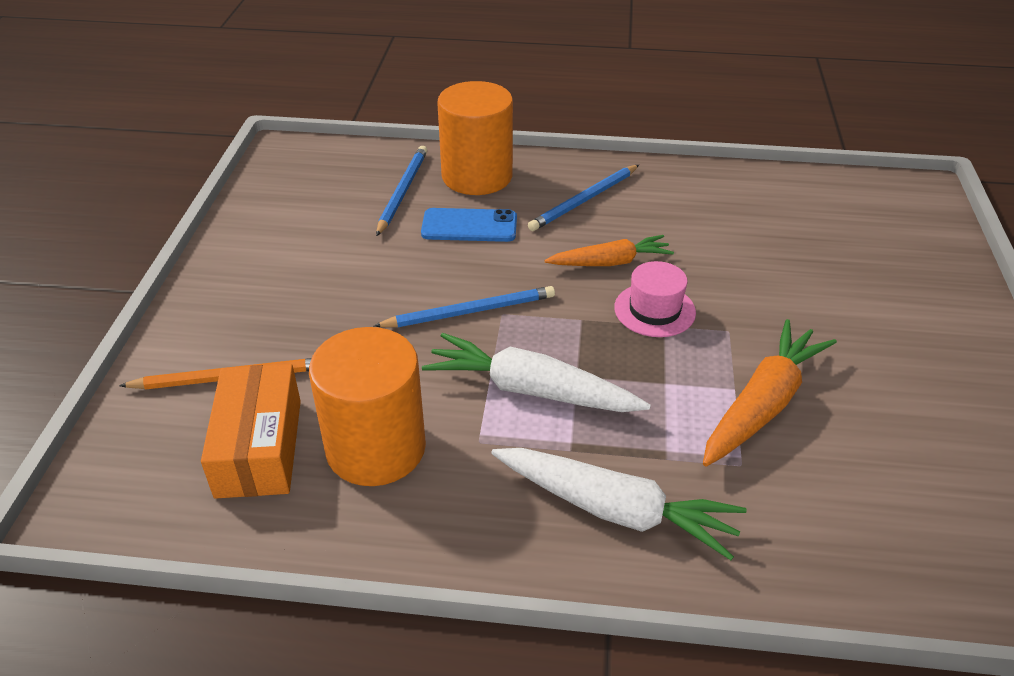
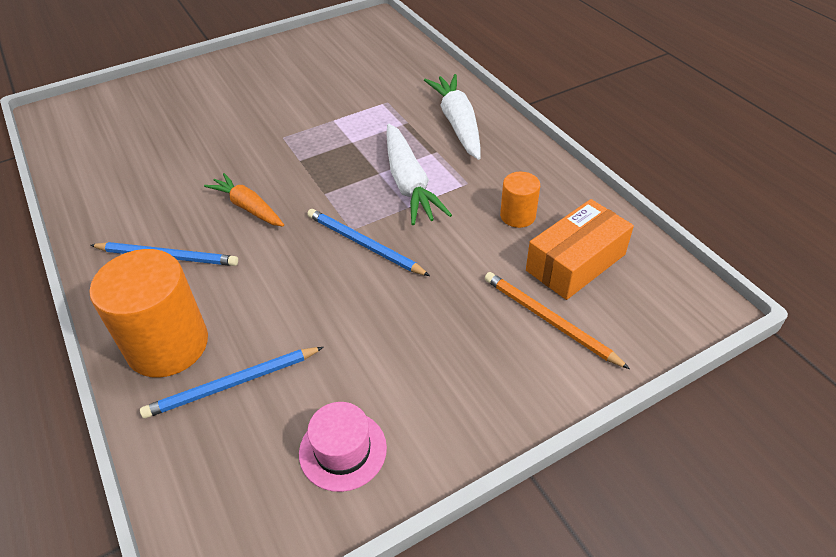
camera: 125 degrees left, 5 degrees up
(376, 448) = (517, 216): orange cylinder -> orange cylinder, size x0.52
(469, 226) = (256, 304): blue phone -> none
(654, 310) = (287, 169): pink hat -> pink hat (343, 450)
(763, 404) = (337, 108): orange carrot -> none

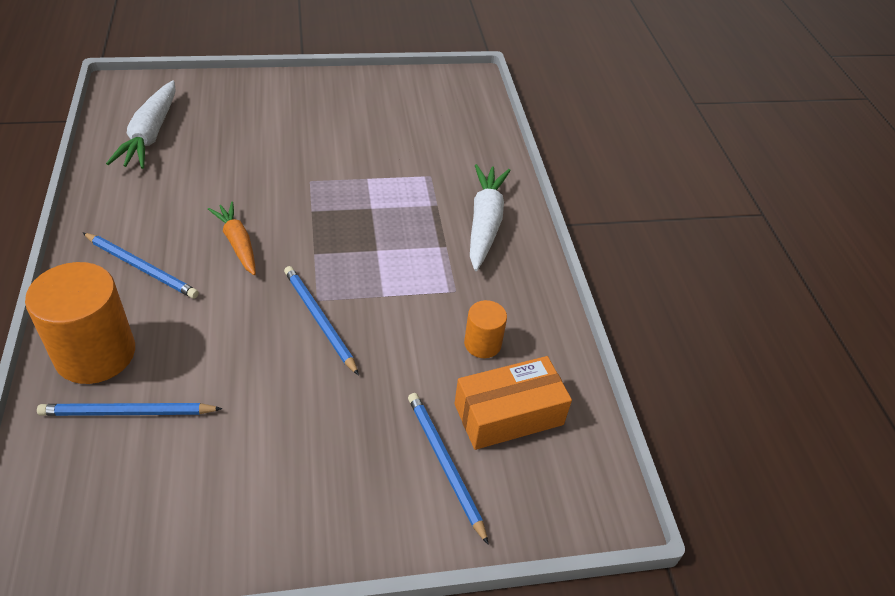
camera: 15 degrees right, 0 degrees up
(343, 450) = (184, 513): pink hat -> none
(409, 183) = (398, 271): white carrot -> white carrot (150, 134)
(549, 320) = (445, 464): orange pencil -> blue pencil

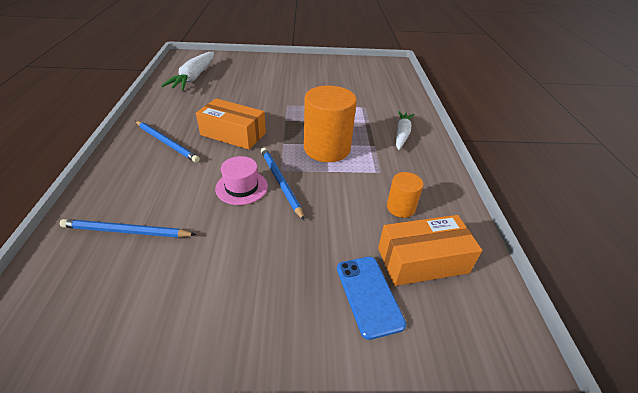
camera: 10 degrees right, 5 degrees down
(95, 354) = (118, 191): orange cylinder -> orange cylinder (327, 149)
(237, 243) = (233, 134): orange carrot -> orange box
(267, 332) = (241, 187): none -> pink hat
(445, 464) = (368, 295): blue pencil -> blue phone
(485, 223) = (402, 134): white carrot -> white carrot, size x0.66

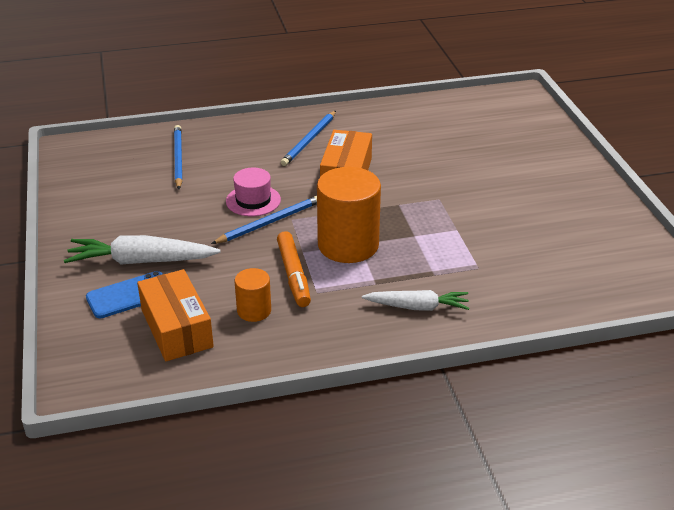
camera: 80 degrees right, 5 degrees down
(194, 77) = (464, 117): white carrot -> white carrot (141, 261)
(357, 180) = (294, 275): none -> orange marker

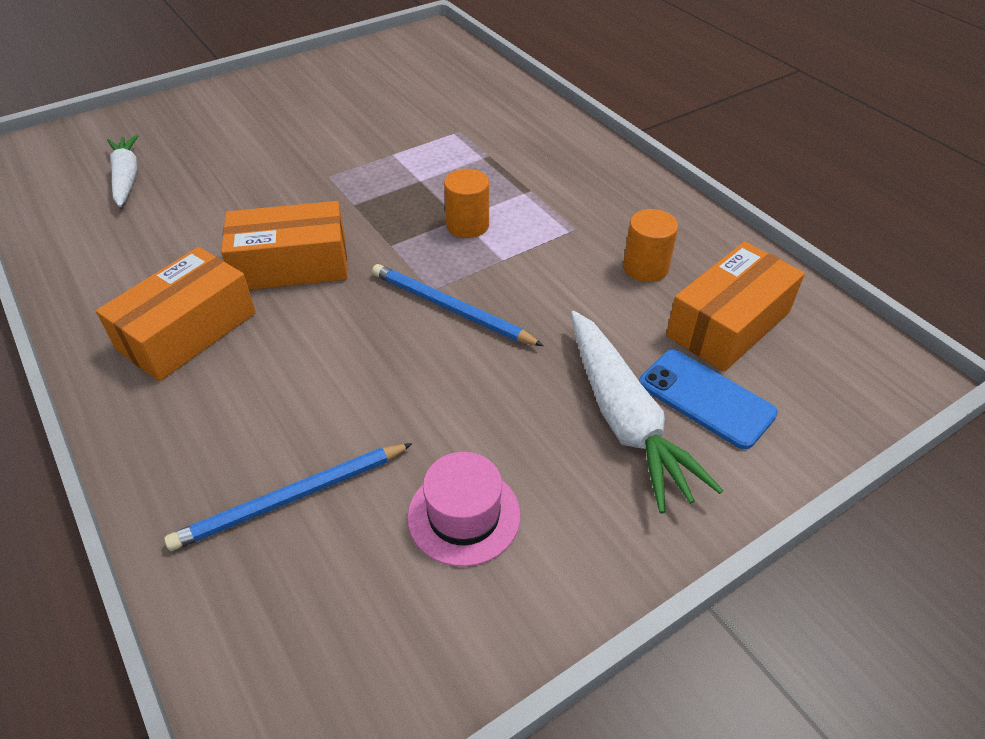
camera: 110 degrees left, 10 degrees up
(253, 200) = (400, 343): pink hat -> pink hat (464, 515)
(294, 275) = (556, 254): orange marker -> none
(309, 140) = (187, 331): blue pencil -> orange box
(348, 245) = (467, 225): orange cylinder -> orange cylinder, size x0.52
(417, 307) = (553, 156): white carrot -> white carrot (127, 177)

